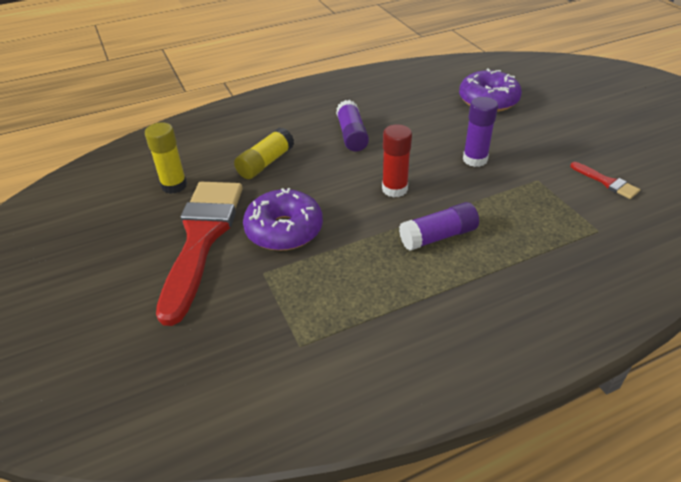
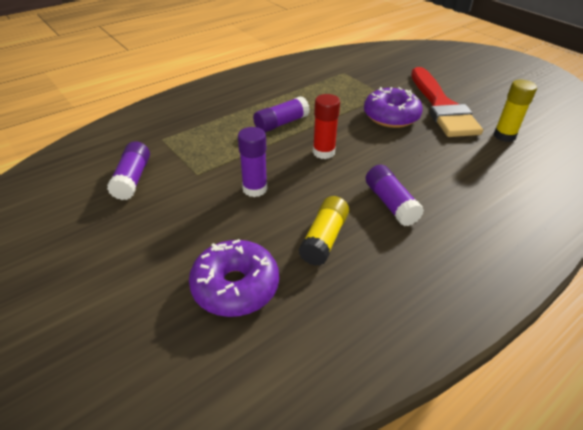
camera: 165 degrees right, 0 degrees up
(265, 163) = (450, 162): yellow glue stick -> yellow glue stick (324, 239)
(607, 182) = (132, 179): red brush -> purple glue stick

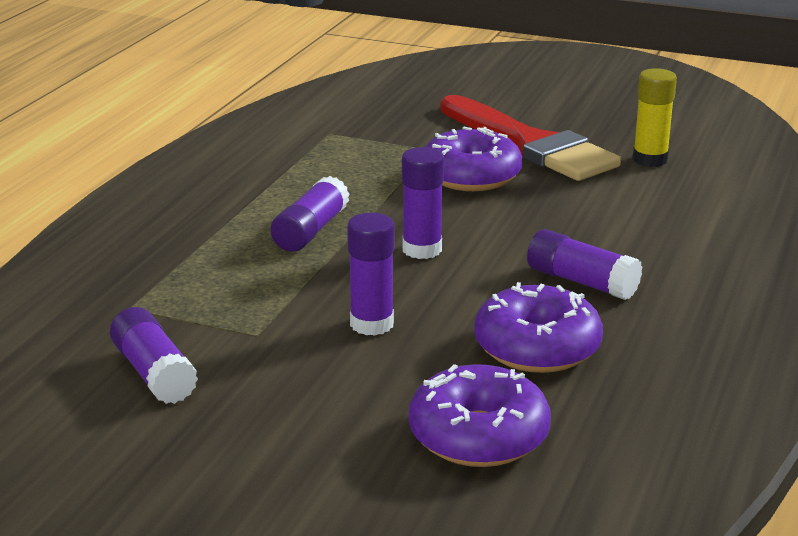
camera: 30 degrees left, 15 degrees down
(323, 152) = (422, 250): red glue stick -> purple glue stick
(324, 239) = (537, 348): yellow glue stick -> purple donut

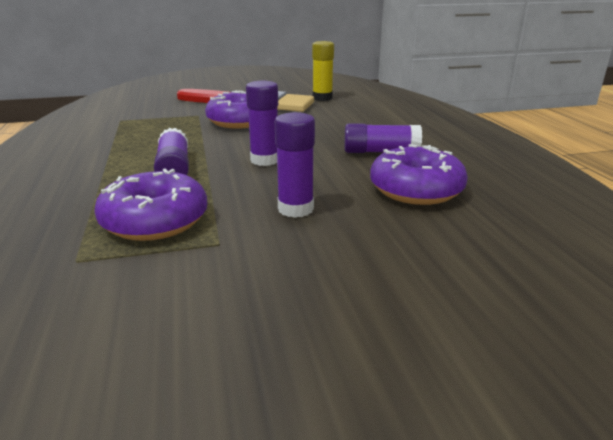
camera: 35 degrees left, 0 degrees up
(154, 373) = (162, 307): purple glue stick -> none
(478, 436) = (476, 253): purple donut -> purple donut (155, 221)

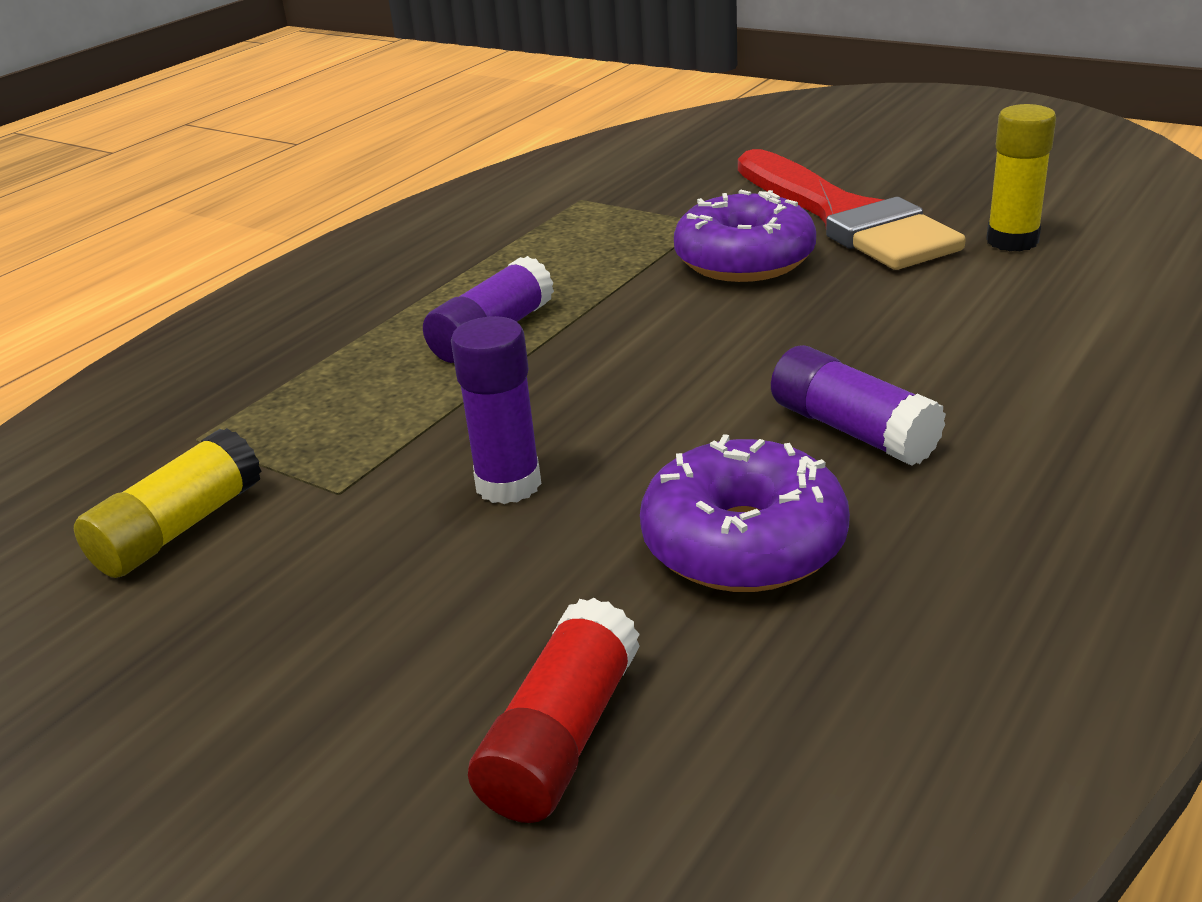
camera: 50 degrees right, 5 degrees up
(153, 296) = (179, 529): none -> yellow glue stick
(155, 221) = (336, 419): purple donut -> none
(265, 160) = (632, 367): purple glue stick -> none
(488, 265) = (562, 737): none -> red glue stick

